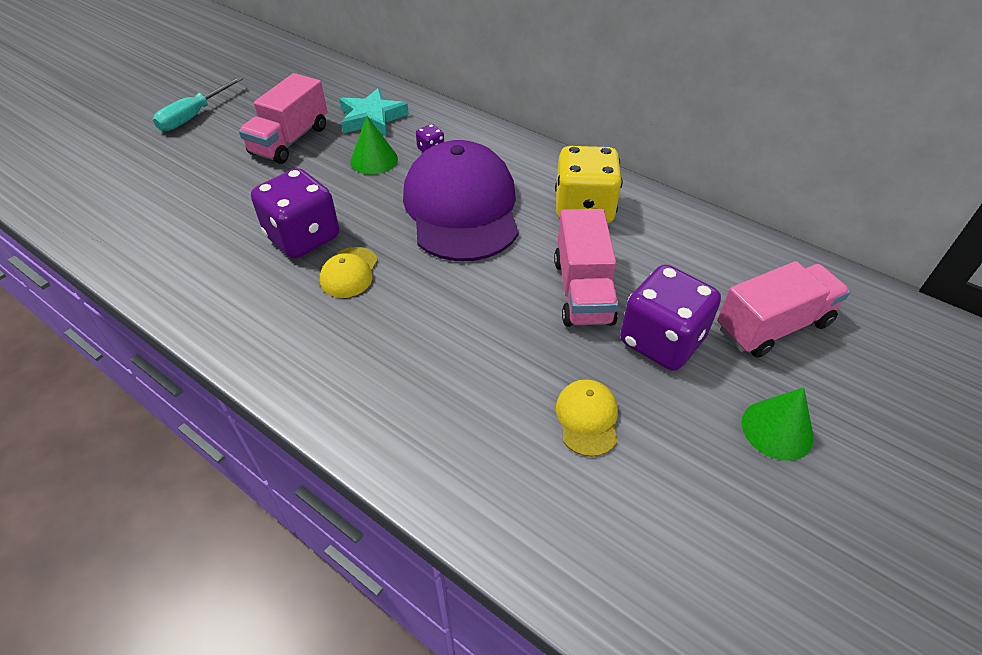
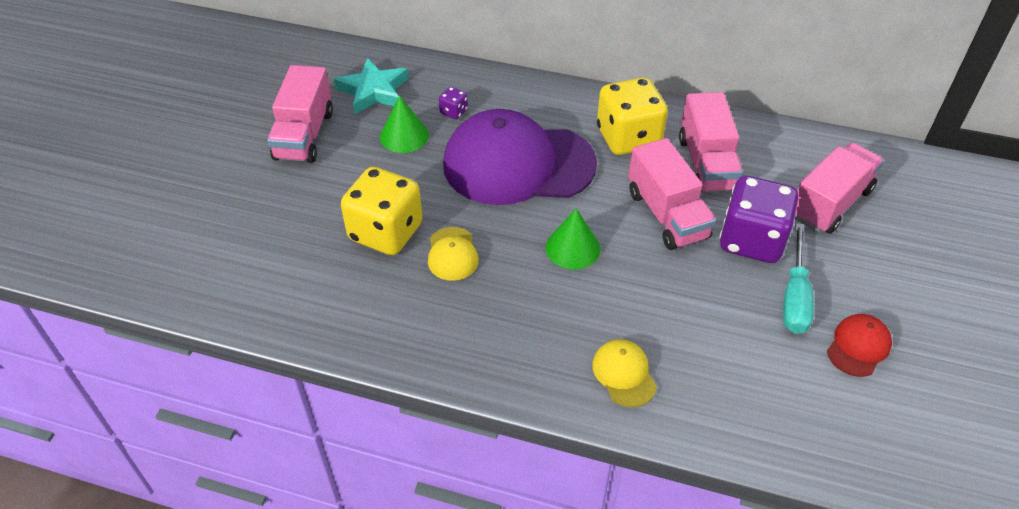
camera: 20 degrees left, 0 degrees up
(194, 116) = (179, 132): turquoise screwdriver -> turquoise screwdriver (795, 296)
(303, 237) = (386, 232): purple dice -> yellow dice
(461, 208) = (518, 164): purple cap -> purple cap turned 60 degrees counterclockwise
(587, 418) = (726, 322): yellow cap -> yellow cap (624, 374)
(652, 252) = (706, 164): none -> pink truck
(730, 494) = (858, 346): none -> red cap
(777, 429) = (869, 287): green cone -> green cone (572, 248)

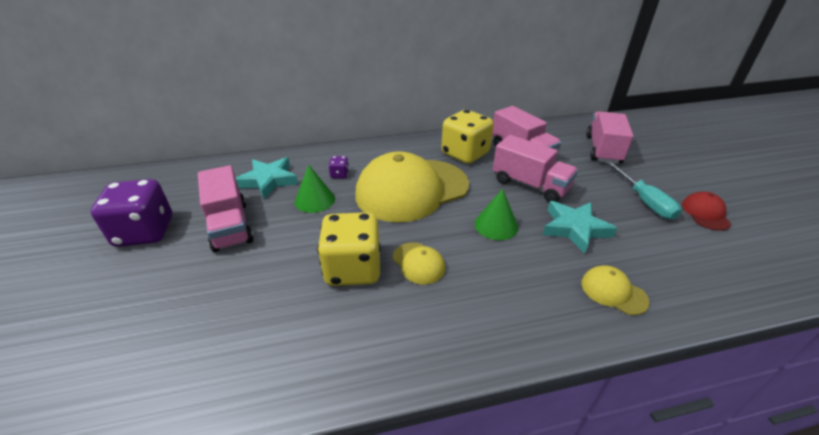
camera: 30 degrees left, 10 degrees down
(518, 164) = (411, 190): purple cap -> yellow cap
(661, 291) = (574, 228): none -> turquoise star
(751, 240) = (589, 181): purple dice -> purple dice (145, 232)

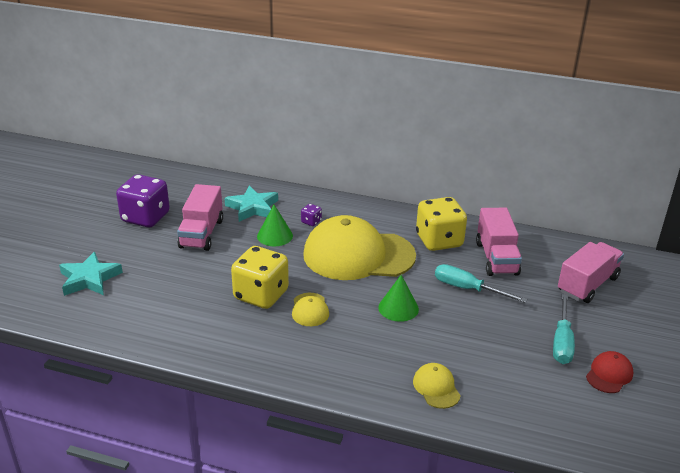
camera: 30 degrees right, 5 degrees down
(530, 185) = (467, 289): pink truck -> turquoise screwdriver
(574, 228) = (463, 336): turquoise star -> turquoise star (89, 279)

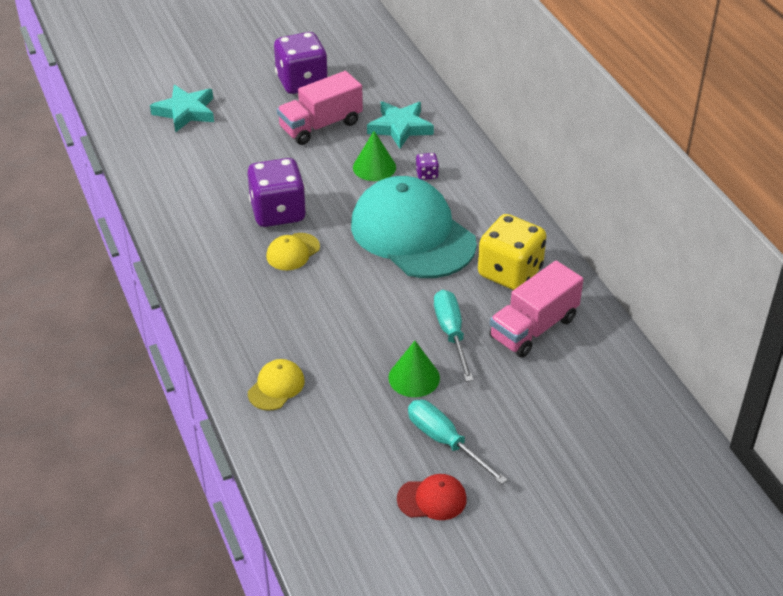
camera: 50 degrees right, 10 degrees up
(261, 295) = (278, 212): yellow dice -> purple dice
(358, 255) = (412, 234): yellow cap -> turquoise cap
(398, 308) = (362, 304): green cone -> green cone (414, 377)
(562, 342) = (445, 441): turquoise screwdriver -> turquoise screwdriver turned 75 degrees clockwise
(587, 285) = (574, 418): pink truck -> none

